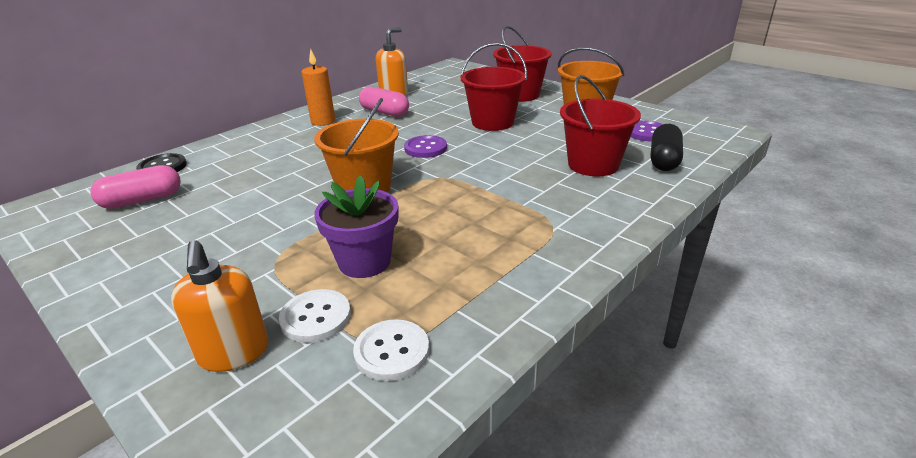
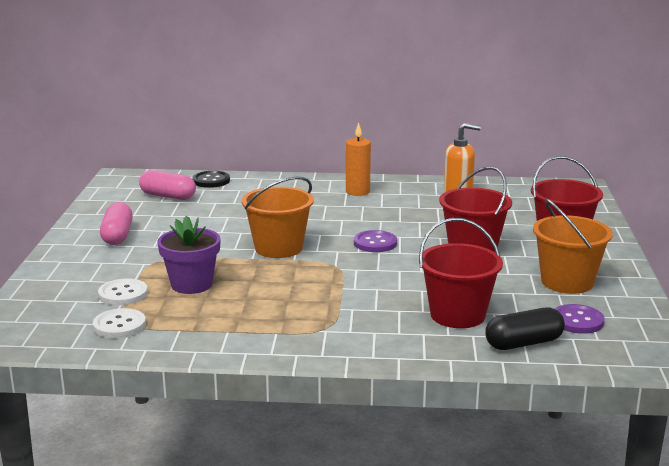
camera: 50 degrees right, 10 degrees down
(234, 353) = (72, 287): orange soap dispenser -> none
(384, 112) = (414, 204): pink capsule -> pink capsule (117, 235)

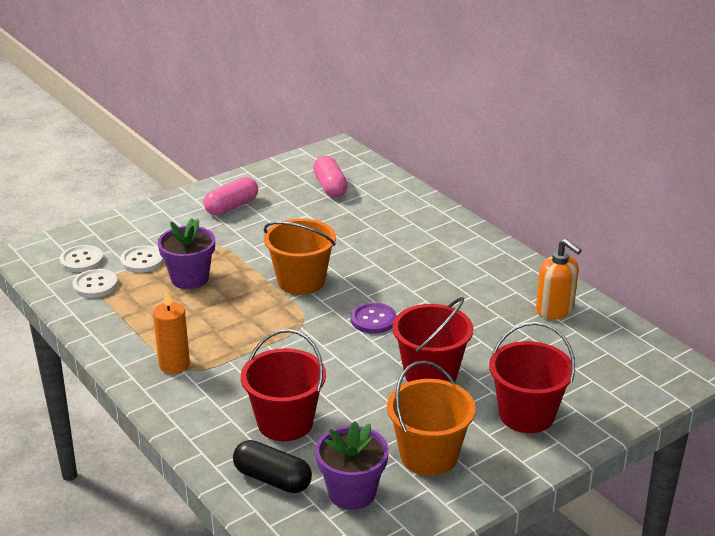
camera: 50 degrees right, 10 degrees up
(65, 318) = (82, 260): none -> white button
(211, 181) = (388, 187): black button -> none
(357, 192) = (472, 260): orange candle -> orange candle (174, 365)
(577, 321) = (352, 493): purple button -> purple flower pot

